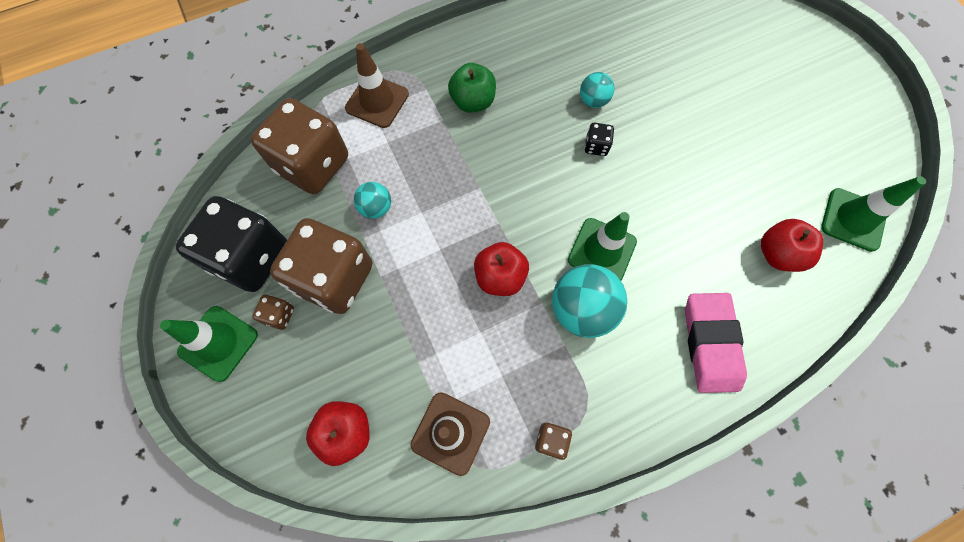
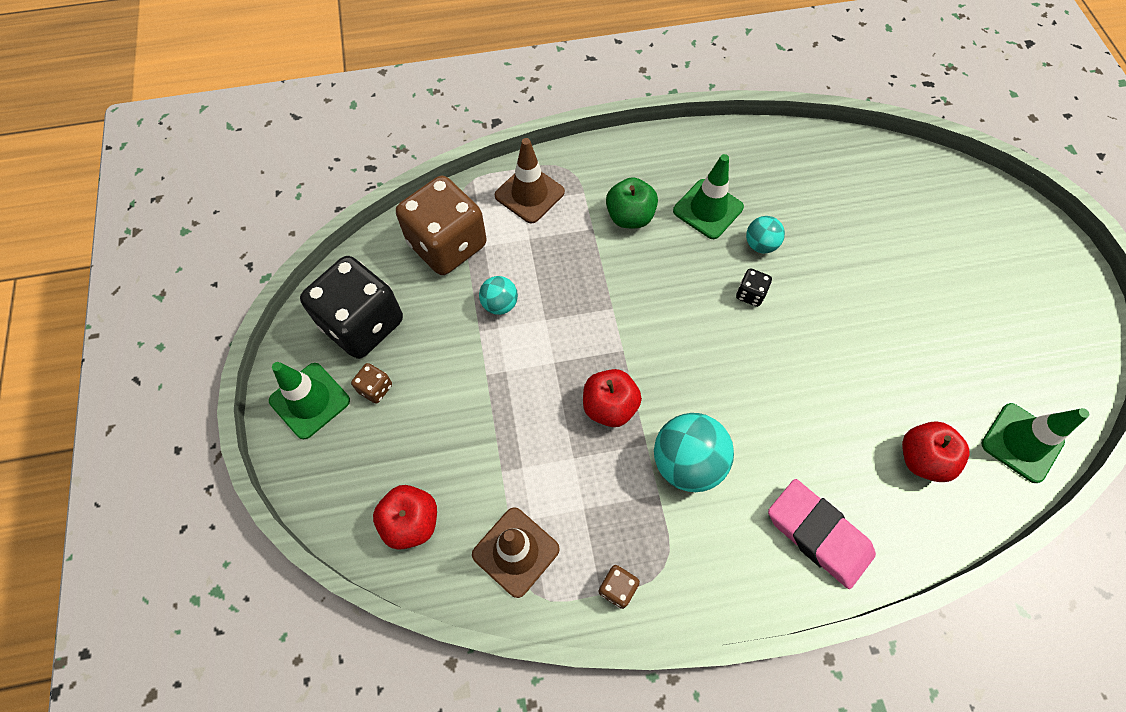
camera: 15 degrees right, 5 degrees down
(334, 278) = (439, 365): brown dice -> none
(602, 251) = (726, 406): green traffic cone -> green traffic cone (708, 209)
(710, 343) = (818, 534): pink eraser -> pink eraser turned 60 degrees counterclockwise

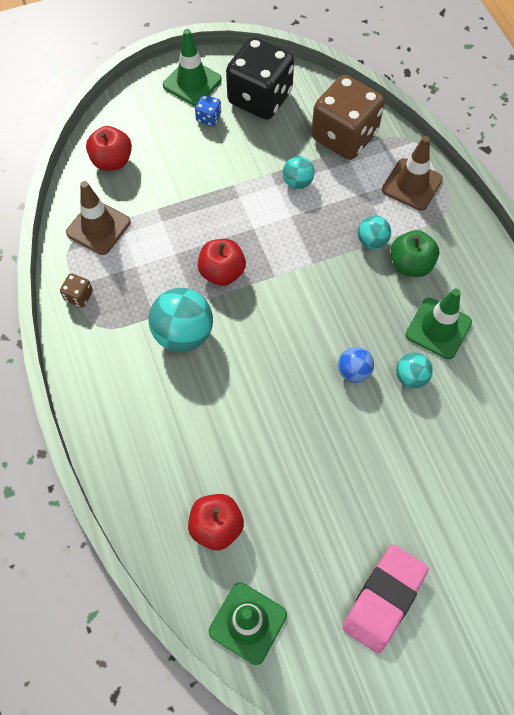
camera: 80 degrees right, 0 degrees up
(375, 388) = (208, 118): brown dice -> blue dice
(594, 246) = (372, 241): none -> turquoise ball
(750, 294) = (353, 371): black dice -> blue ball
(818, 534) = (136, 437): pink eraser -> pink eraser (384, 599)

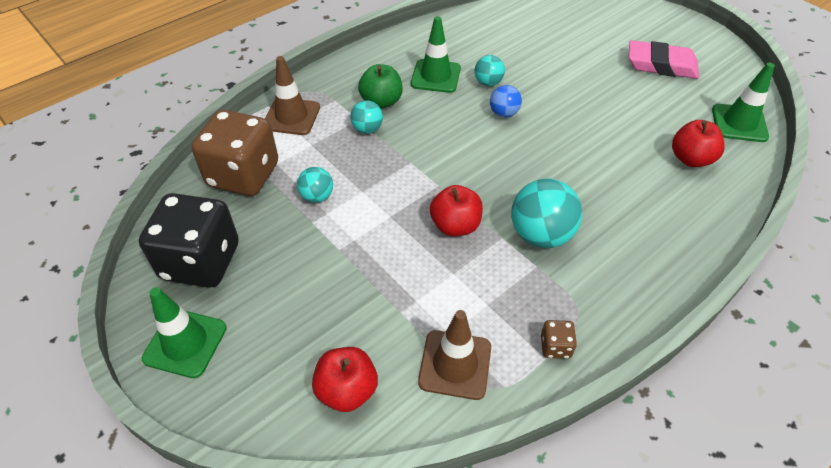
camera: 110 degrees left, 15 degrees down
(208, 118) = (245, 304): blue dice -> none

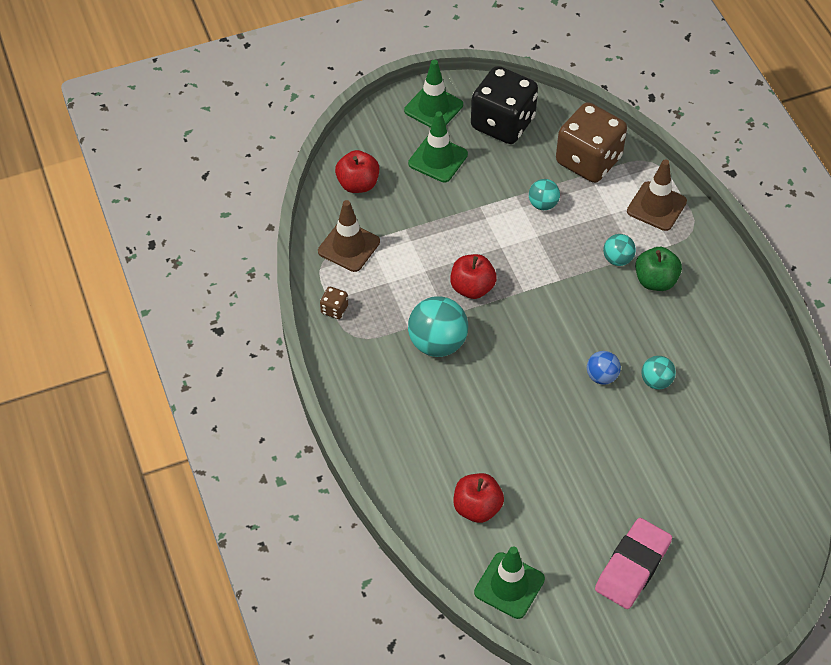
camera: 110 degrees right, 5 degrees up
(435, 76) = (682, 338): green traffic cone -> green traffic cone (438, 159)

